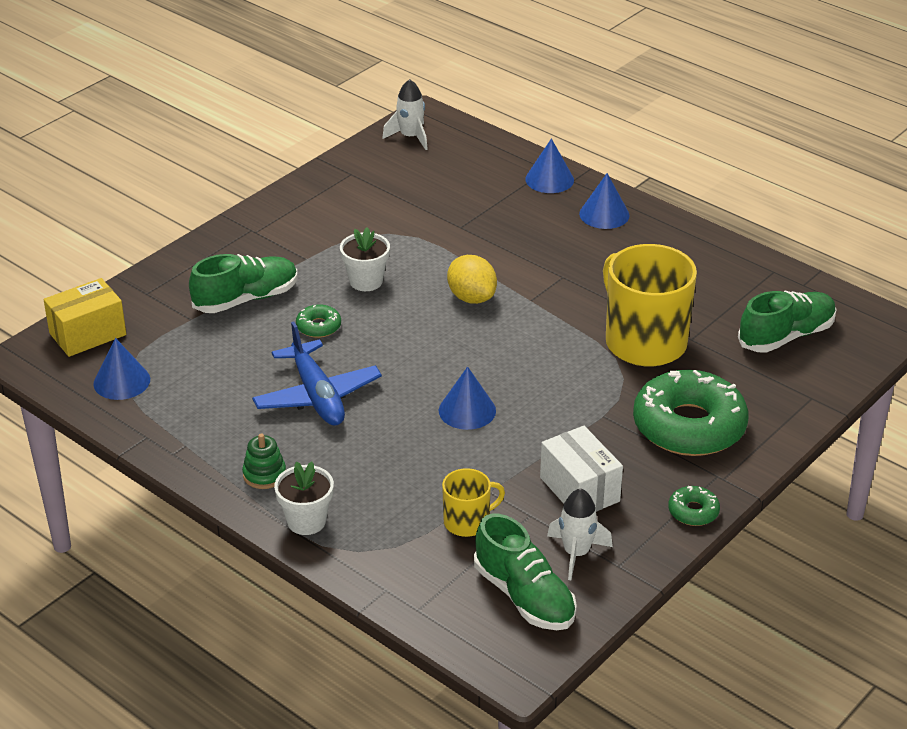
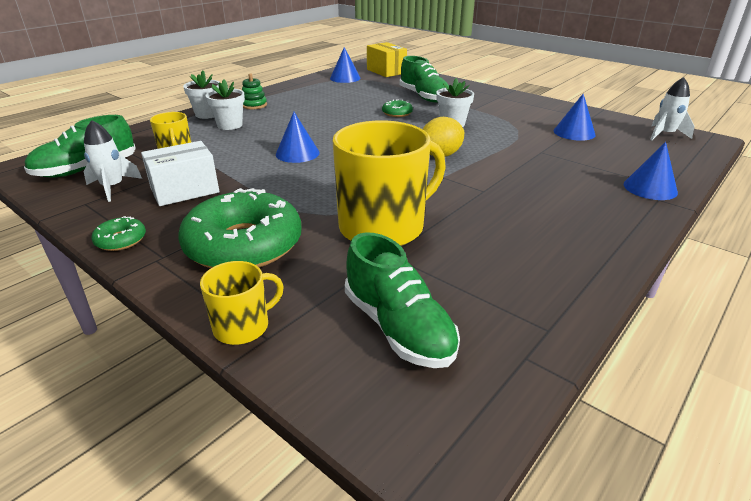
camera: 90 degrees right, 5 degrees down
(317, 396) = (324, 114): blue plane -> none
(359, 487) = (230, 125): none -> white flower pot
(604, 214) = (606, 214): blue cone -> blue cone (574, 132)
(802, 411) = (243, 326): none -> yellow mug

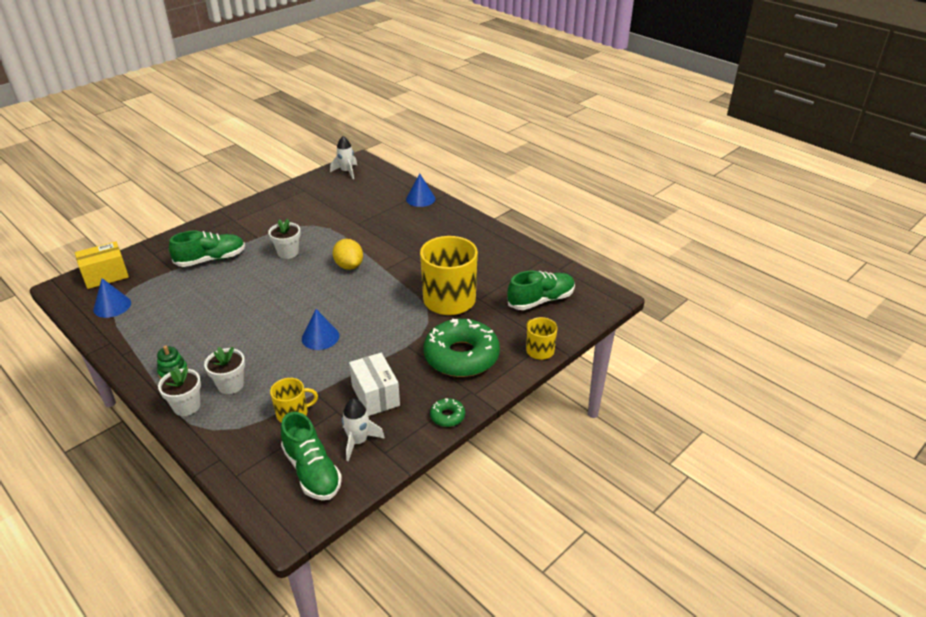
camera: 85 degrees left, 5 degrees up
(397, 113) = (248, 278): green donut -> none
(574, 132) = (329, 203): blue cone -> none

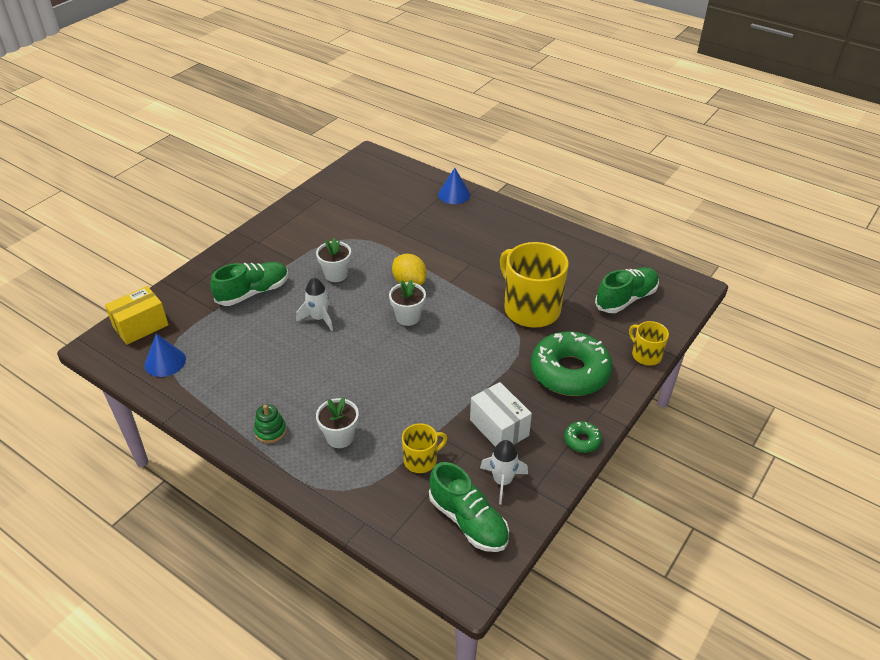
camera: 10 degrees left, 5 degrees up
(187, 406) = (303, 468): white flower pot -> white flower pot (408, 317)
(320, 337) = (413, 369): blue cone -> none
(346, 172) = (359, 169): white rocket -> white rocket (319, 318)

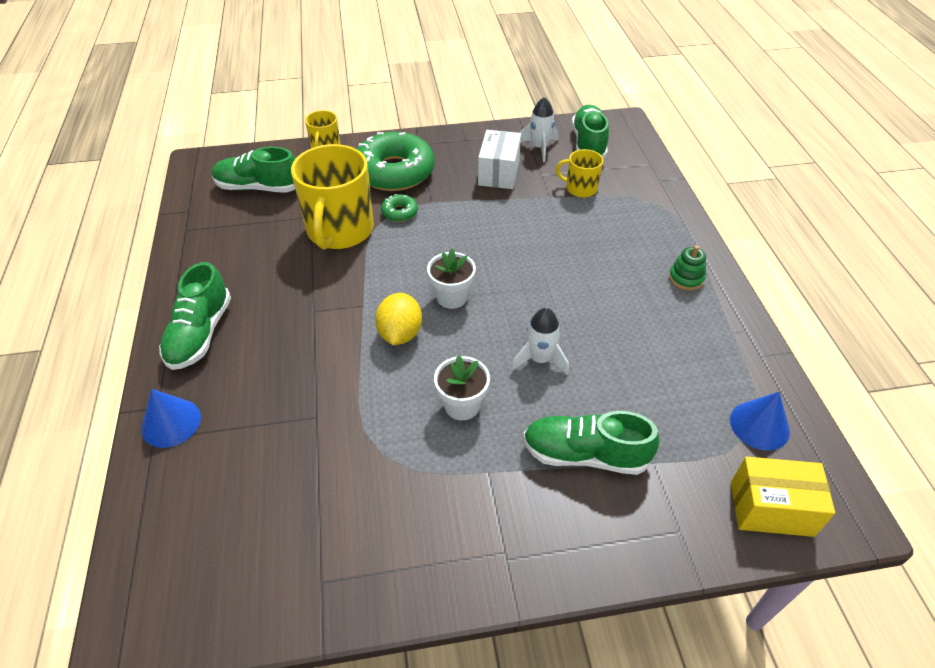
camera: 135 degrees left, 5 degrees up
(340, 437) = (628, 238): white flower pot -> none
(503, 222) = (200, 334): none -> green shoe
(582, 440) = (456, 136): green donut -> green donut (399, 212)

